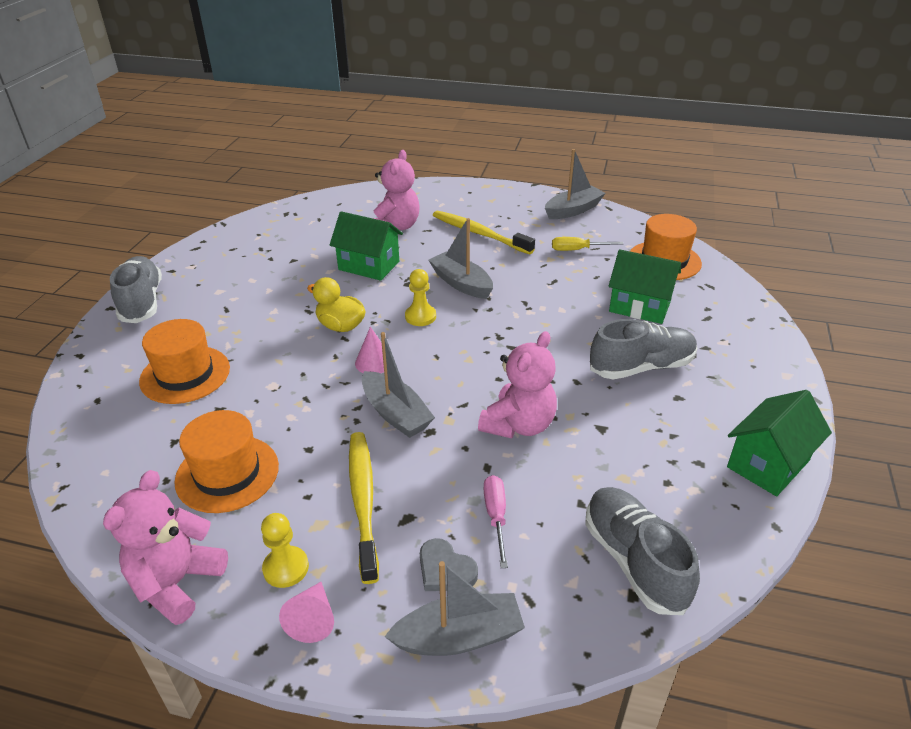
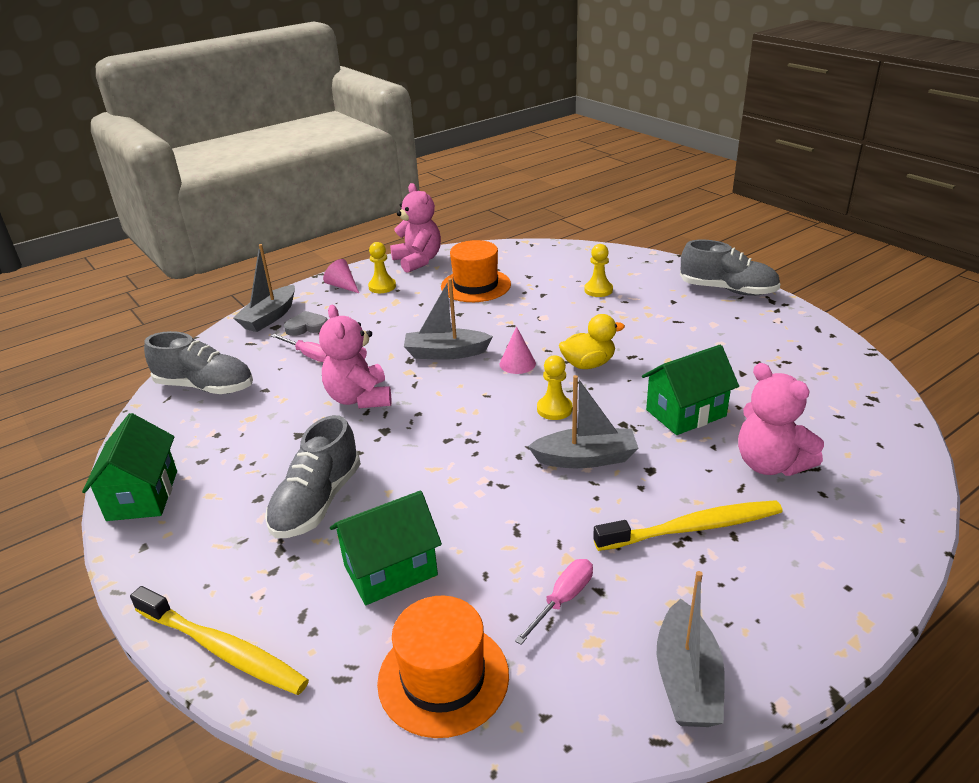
camera: 130 degrees right, 5 degrees down
(185, 374) = (598, 290): orange hat -> yellow pawn
(363, 501) = (390, 318): yellow toothbrush -> yellow toothbrush (222, 649)
(577, 250) = (562, 600): yellow screwdriver -> pink screwdriver

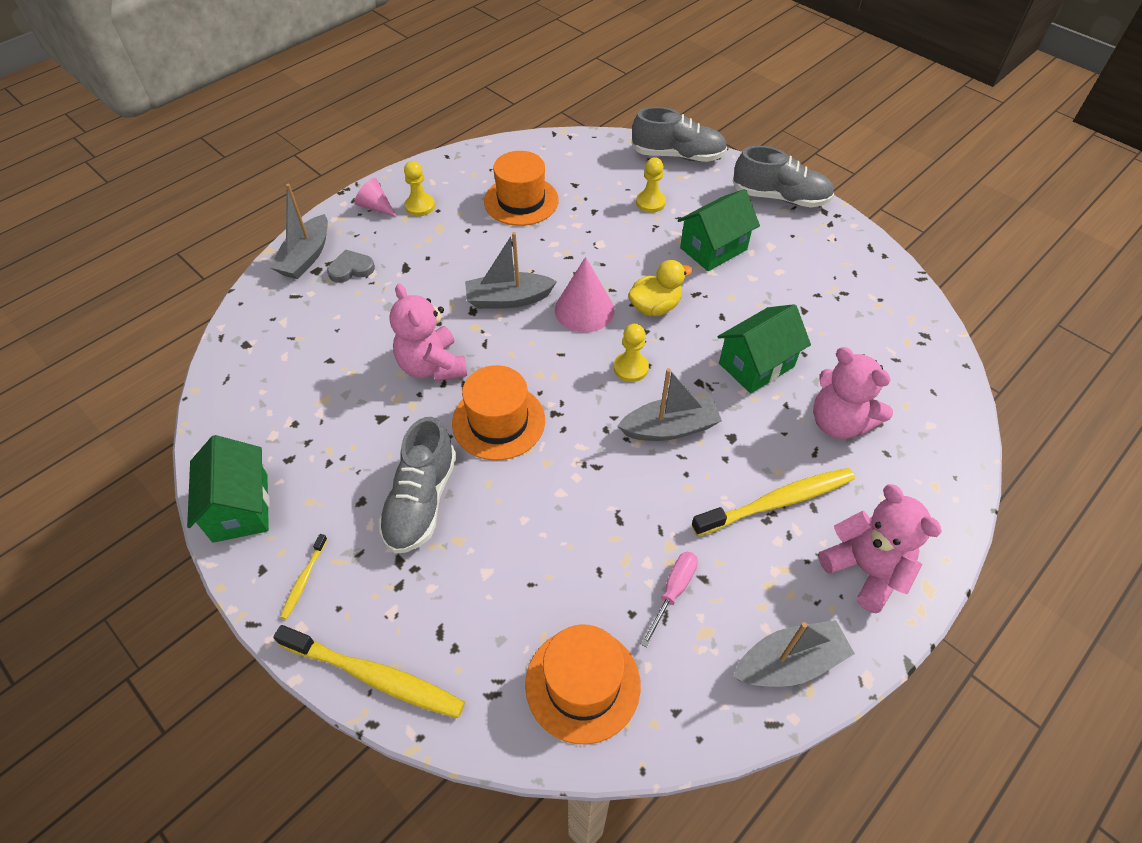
camera: 10 degrees left, 20 degrees up
(181, 558) = (304, 580): none -> yellow toothbrush
(205, 387) = (263, 360): grey shoe -> grey shoe (678, 155)
(309, 355) = (364, 310): pink screwdriver -> none
(390, 570) = (510, 574): green house -> green house (713, 249)
(412, 443) = (498, 421): none -> orange hat
(418, 261) = (451, 166): pink teddy bear -> pink teddy bear (865, 569)
(517, 363) = (584, 310): pink cone -> pink cone, size x1.62
(687, 680) = (789, 662): grey boat -> grey boat turned 105 degrees counterclockwise

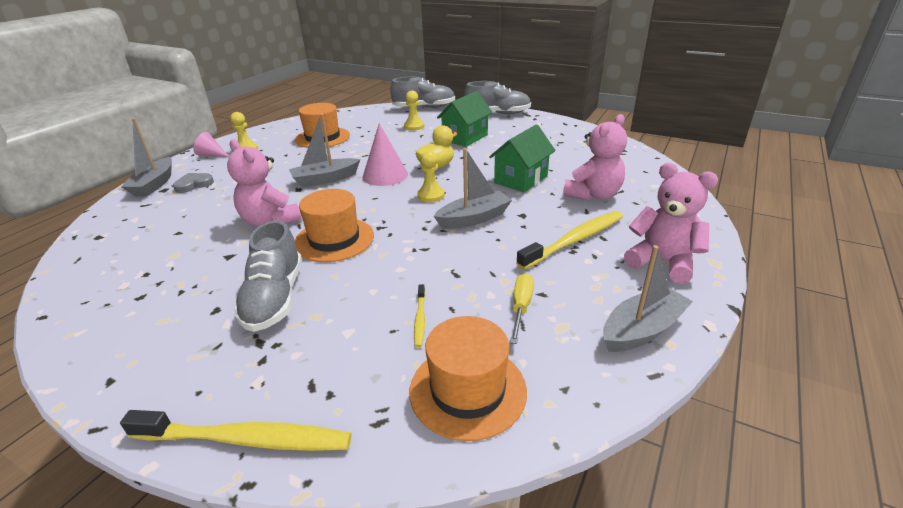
camera: 15 degrees left, 20 degrees down
(240, 507) = (87, 339): green house -> none
(304, 580) = (158, 378): yellow toothbrush -> yellow toothbrush (420, 319)
(673, 591) = (521, 307): pink screwdriver -> yellow screwdriver
(838, 422) = (593, 195): pink teddy bear -> pink teddy bear turned 75 degrees counterclockwise

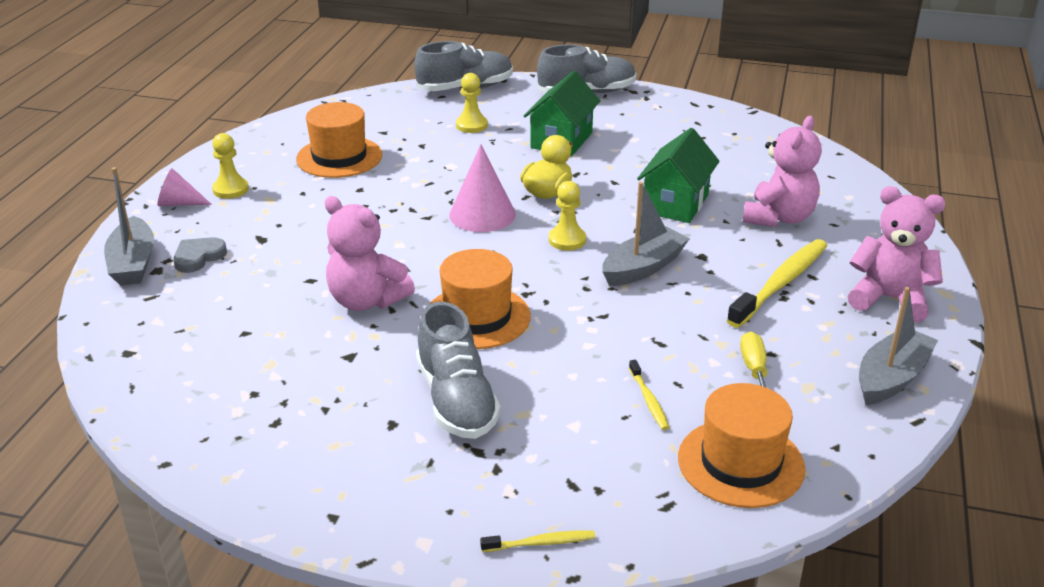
camera: 15 degrees left, 0 degrees up
(246, 439) = (541, 543): yellow toothbrush -> yellow toothbrush, size x0.48
(325, 179) = (398, 229): grey boat -> none

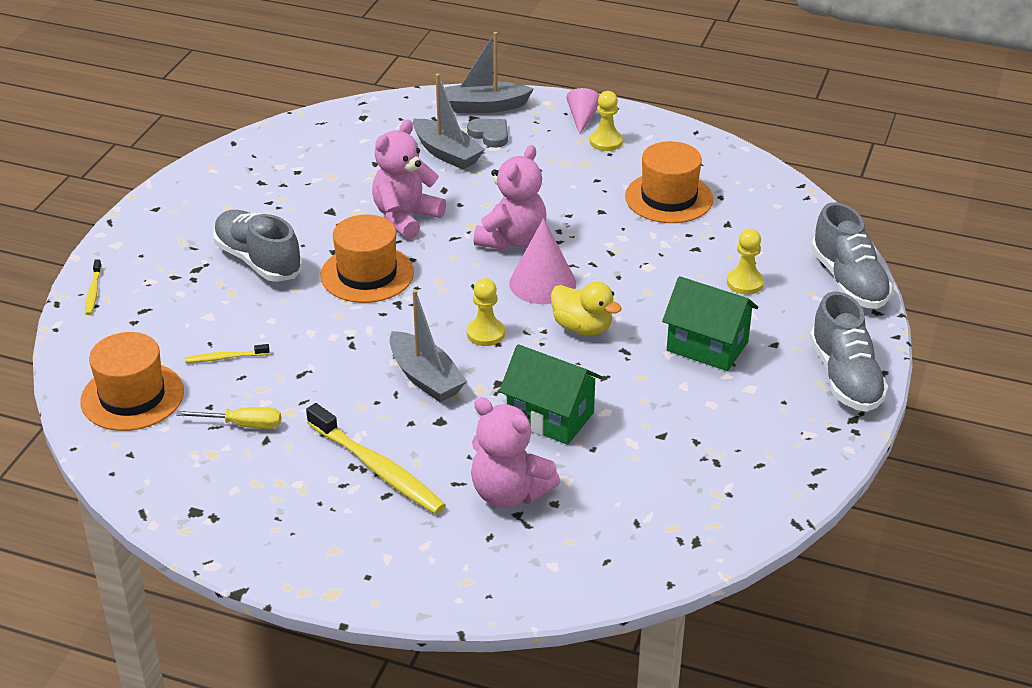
camera: 95 degrees right, 5 degrees up
(456, 400) = (258, 260): grey shoe -> grey shoe turned 60 degrees clockwise
(889, 299) = (330, 544): pink teddy bear -> pink teddy bear (512, 239)
(891, 378) = (205, 511): grey boat -> grey boat (447, 153)

